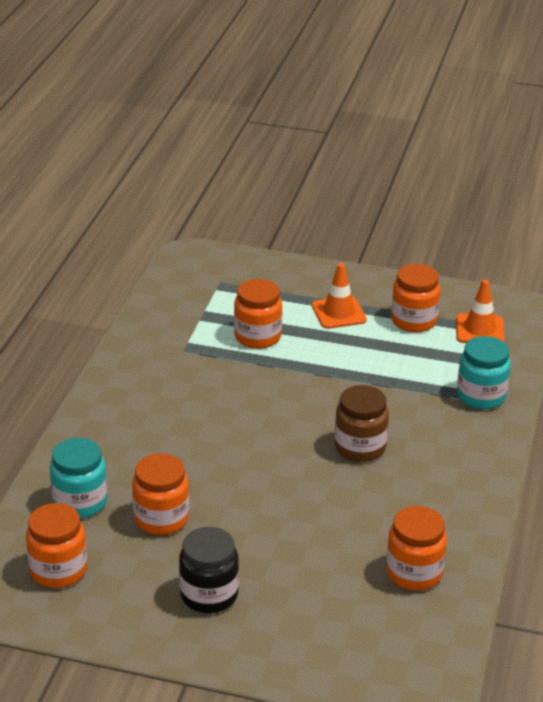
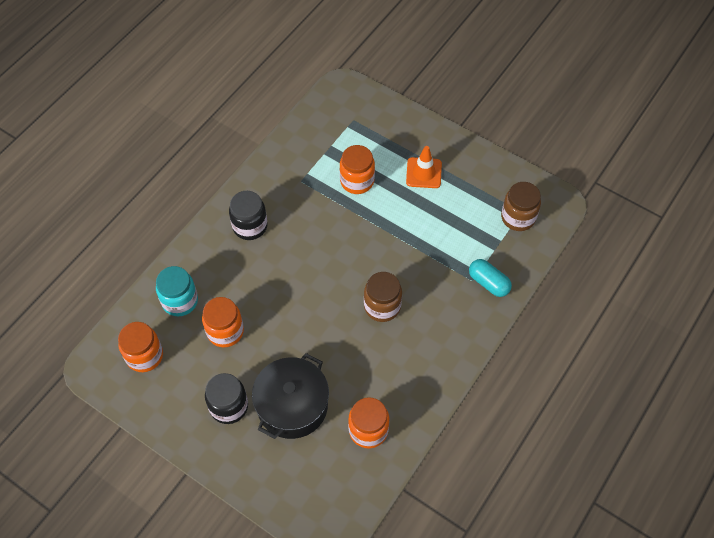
camera: 20 degrees right, 25 degrees up
(138, 407) = (250, 226): none -> black jar
(297, 572) = (292, 405): none -> black pot
(414, 321) = (474, 195): orange jar -> none
(480, 330) = (518, 217): orange traffic cone -> brown jar
(481, 396) = (488, 283): turquoise jar -> turquoise capsule

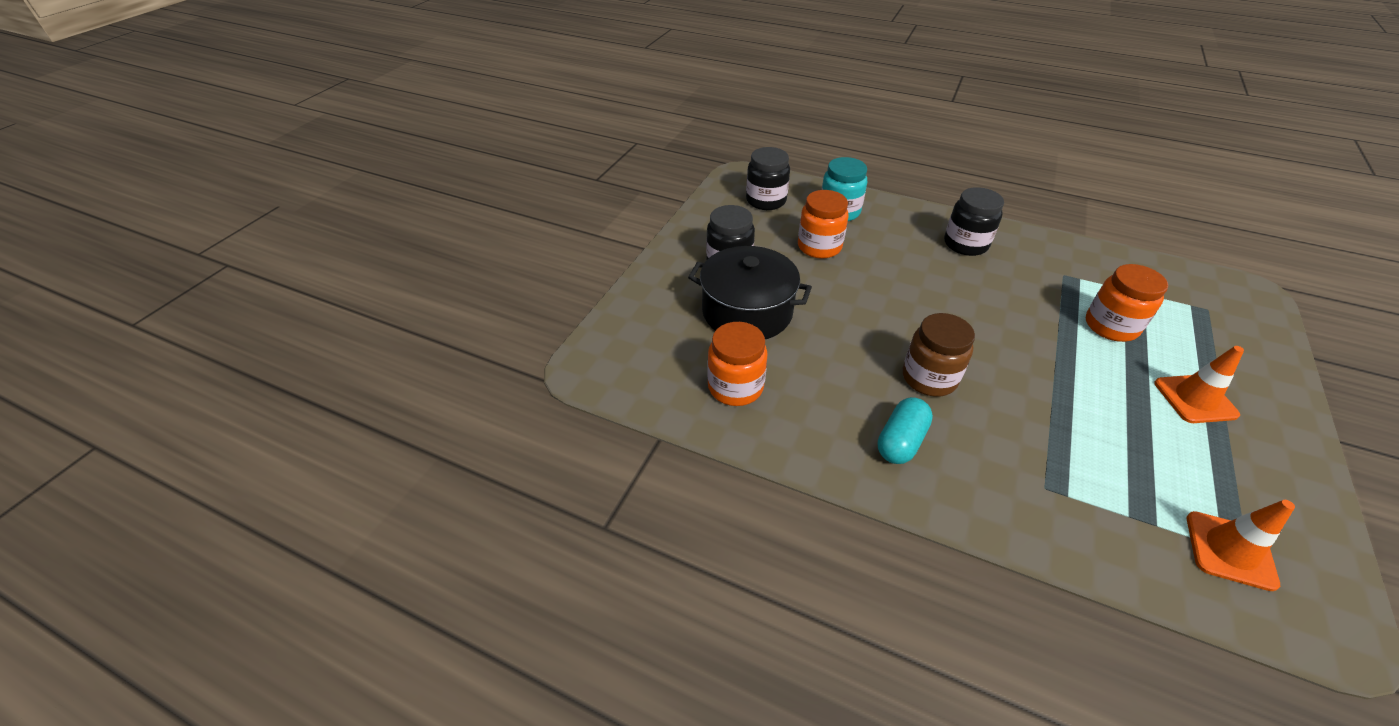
camera: 80 degrees right, 15 degrees down
(144, 356) = (766, 201): orange jar -> black jar
(488, 283) = (1056, 513): turquoise capsule -> turquoise capsule (900, 441)
(518, 217) = (1230, 550): brown jar -> orange traffic cone

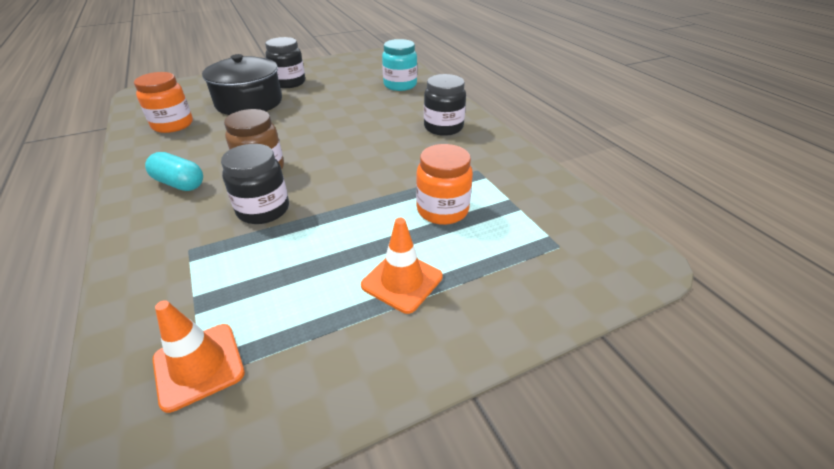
camera: 40 degrees right, 5 degrees down
(766, 201) = (370, 67): black jar -> black jar (263, 210)
(819, 247) = (350, 94): orange jar -> none
(900, 441) = (179, 183): turquoise capsule -> turquoise capsule turned 45 degrees clockwise

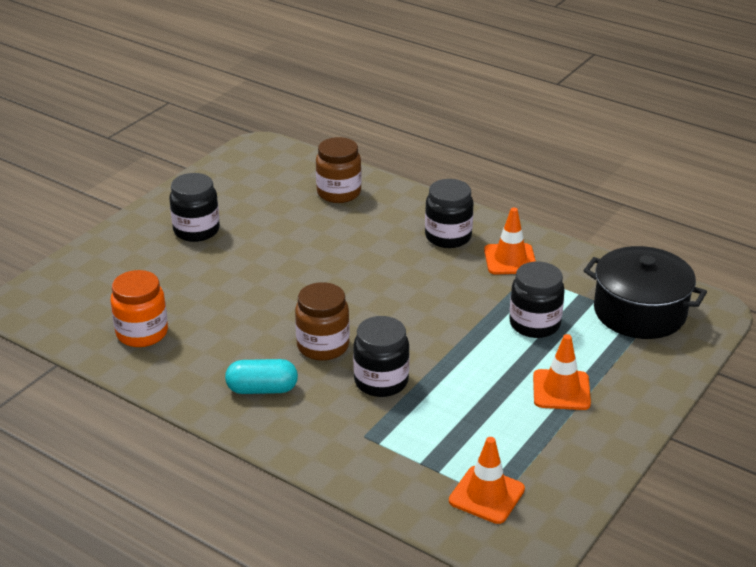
camera: 30 degrees left, 5 degrees down
(249, 102) = (188, 274): black pot -> black pot (639, 312)
(400, 85) = (339, 193): turquoise jar -> brown jar
(442, 210) = (534, 324): orange jar -> black jar
(475, 155) = (510, 259): none -> orange traffic cone

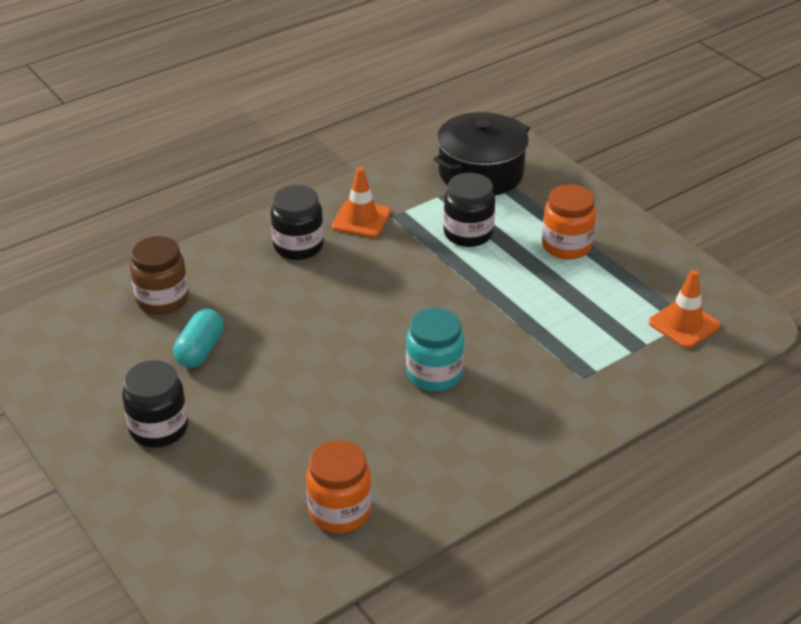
camera: 70 degrees left, 5 degrees up
(262, 389) = (484, 432): turquoise capsule -> turquoise capsule (200, 350)
(323, 346) = (434, 374): brown jar -> turquoise jar
(381, 381) = (508, 348): black jar -> none
(561, 390) = (566, 246): orange traffic cone -> orange jar

